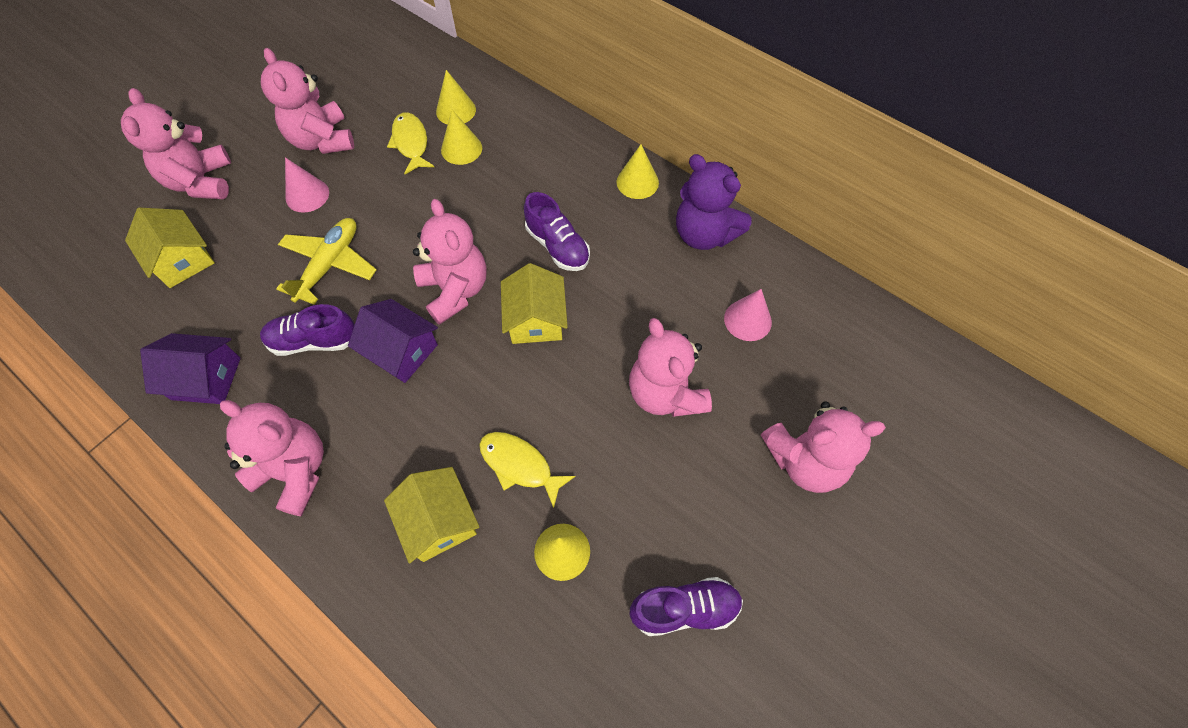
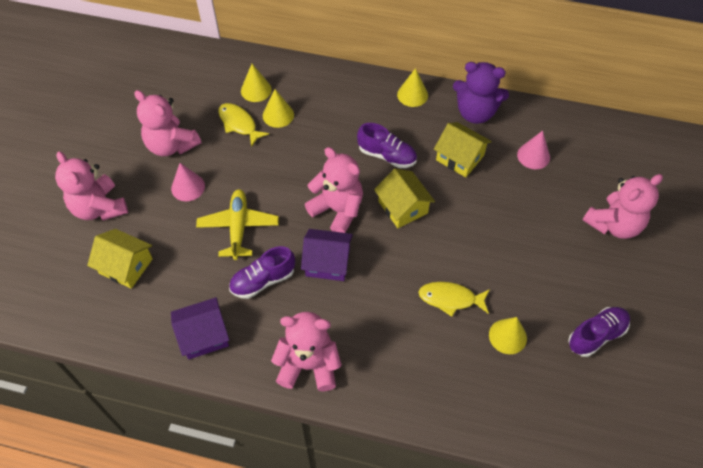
camera: 25 degrees left, 5 degrees down
(439, 521) = (422, 353): yellow house -> yellow house (460, 158)
(665, 393) = (511, 219): pink teddy bear -> none

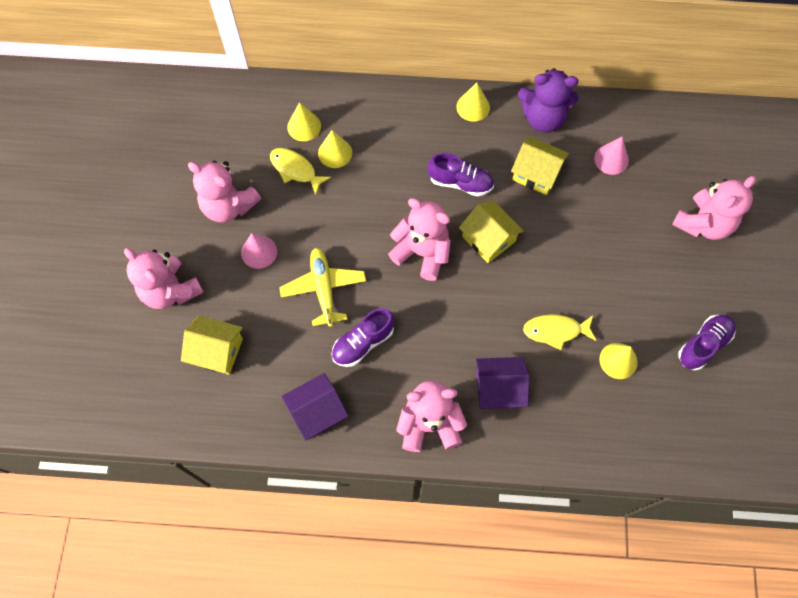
camera: 10 degrees left, 10 degrees up
(327, 262) = (424, 312): purple house -> purple house (498, 388)

